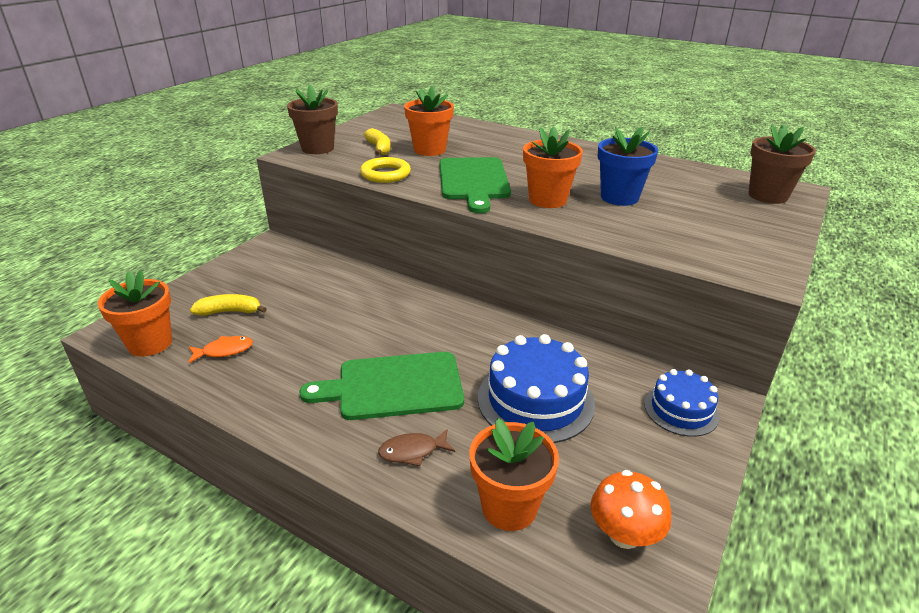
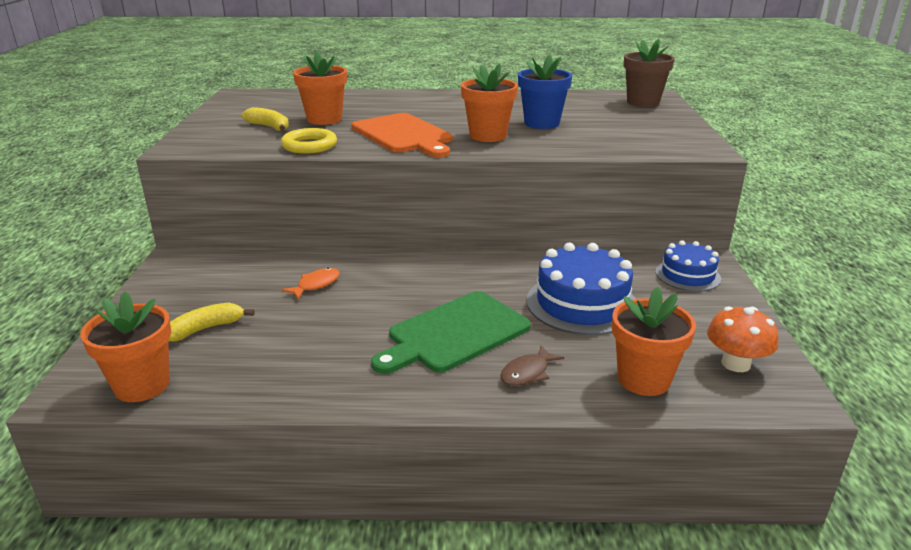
camera: 30 degrees left, 5 degrees down
(224, 351) = (244, 363): orange fish -> orange fish (316, 285)
(318, 148) = (199, 138): brown flower pot -> none
(473, 181) = (403, 135): green cutting board -> orange cutting board

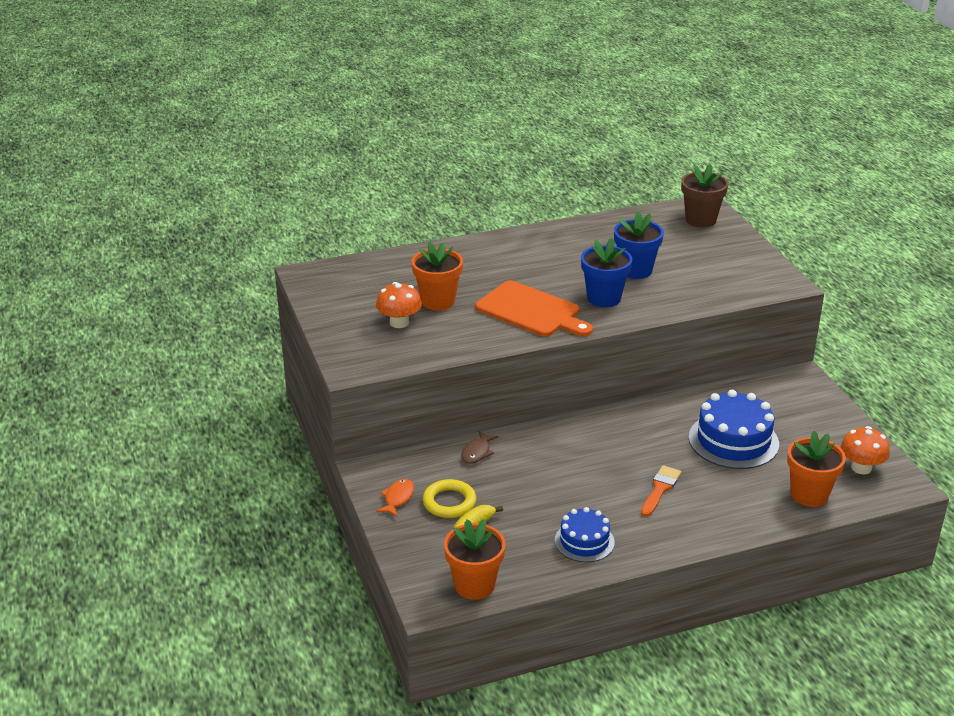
camera: 20 degrees left, 5 degrees up
(269, 127) = (399, 322): yellow banana -> orange mushroom
(309, 146) = (464, 342): yellow ring -> yellow ring (449, 502)
(316, 285) = (518, 470): orange fish -> orange fish (398, 498)
(454, 333) = (660, 489): green cutting board -> orange brush
(488, 136) = (604, 298): orange flower pot -> blue flower pot
(527, 373) = (732, 508): brown fish -> brown fish (477, 452)
(687, 275) = (795, 395): blue cake -> blue cake (584, 541)

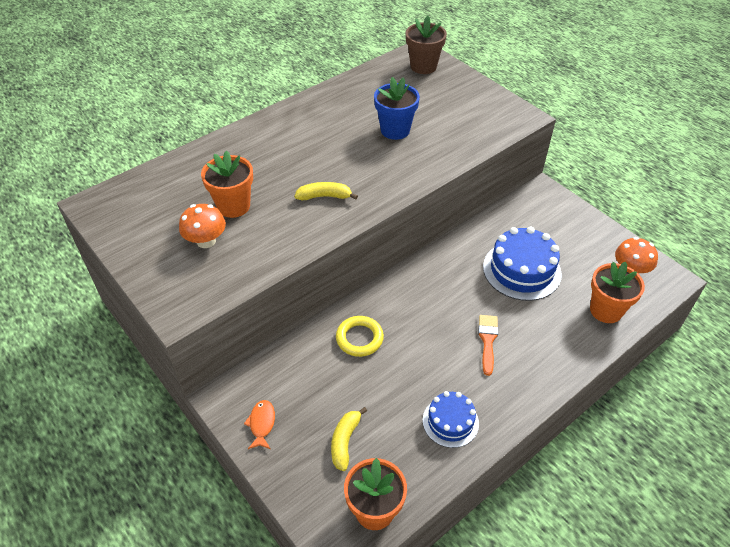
camera: 20 degrees left, 15 degrees up
(449, 502) = (312, 413): yellow ring -> yellow ring (359, 338)
(477, 452) = (314, 345): brown fish -> none
(531, 311) = (324, 196): orange cutting board -> yellow banana
(604, 298) = (382, 166): blue flower pot -> none

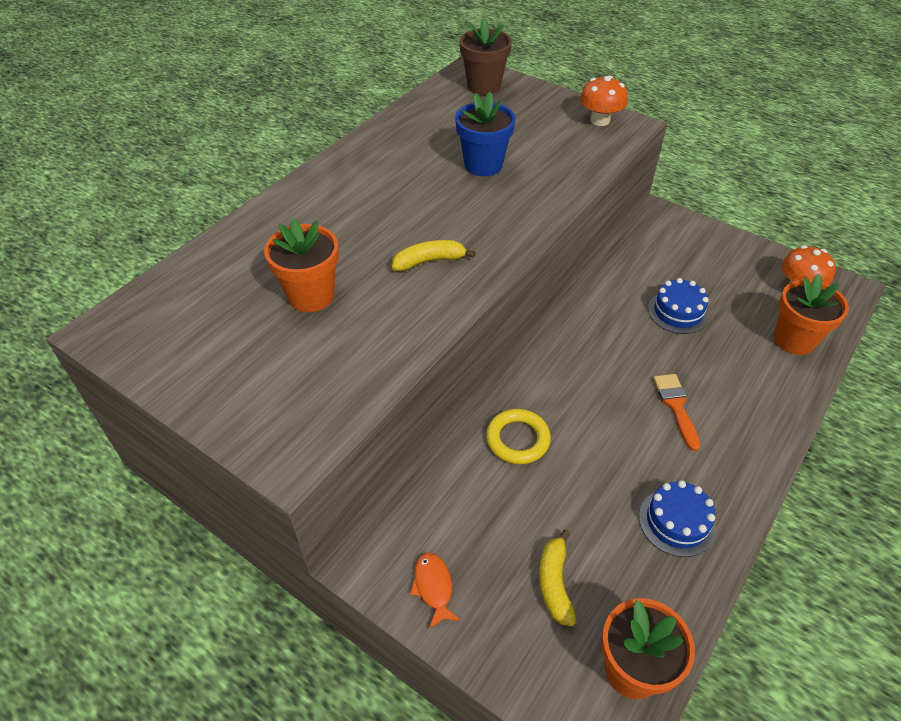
camera: 15 degrees left, 0 degrees up
(206, 241) = (290, 350): orange mushroom -> orange mushroom (600, 120)
(521, 270) = (678, 312): blue cake -> blue cake, size x0.61

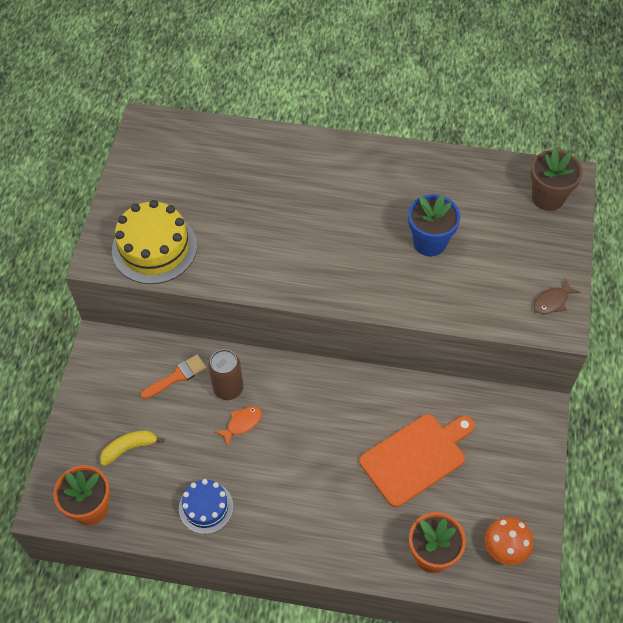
camera: 65 degrees right, 10 degrees up
(311, 296) = (226, 206): orange flower pot -> none
(319, 387) = (154, 248): none -> yellow cake
(429, 261) = (296, 255): yellow banana -> none
(433, 587) = (99, 384): orange fish -> orange fish (242, 423)
(517, 439) = (228, 388): yellow ring -> brown can
(600, 120) = (552, 301): orange mushroom -> brown fish
(676, 406) = (310, 481): orange brush -> orange brush (177, 376)
(678, 312) = (416, 457): blue cake -> orange cutting board

